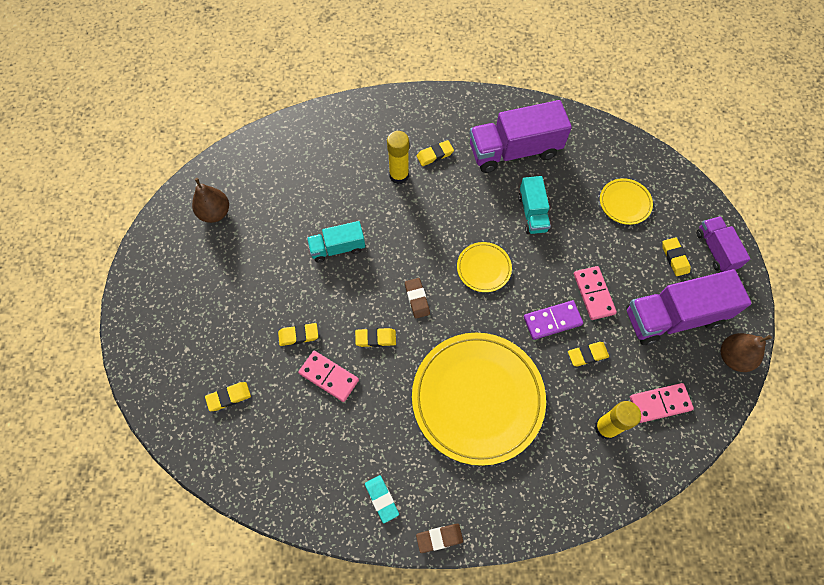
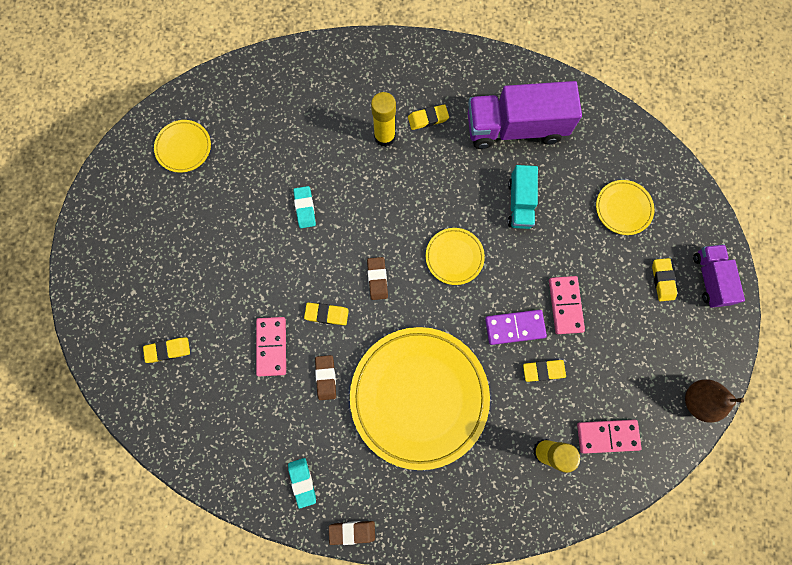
camera: 10 degrees right, 10 degrees up
(215, 213) = (184, 147): brown pear -> yellow plate
(298, 335) = (248, 297): yellow eraser -> none
(329, 376) = (272, 346): pink domino -> pink domino turned 45 degrees clockwise
(337, 248) = (305, 208): turquoise truck -> turquoise eraser
(386, 396) = (326, 377): none -> brown eraser
(673, 317) = (645, 345): purple truck -> none

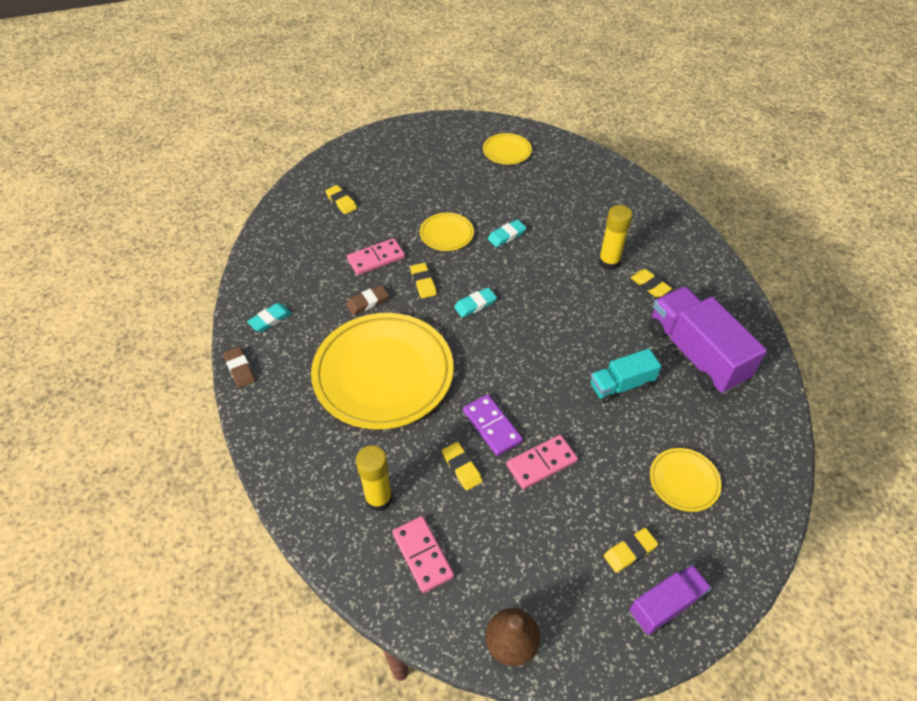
camera: 65 degrees right, 25 degrees down
(377, 279) = (475, 304): brown eraser -> turquoise eraser
(454, 257) = (531, 352): yellow plate -> yellow plate (446, 234)

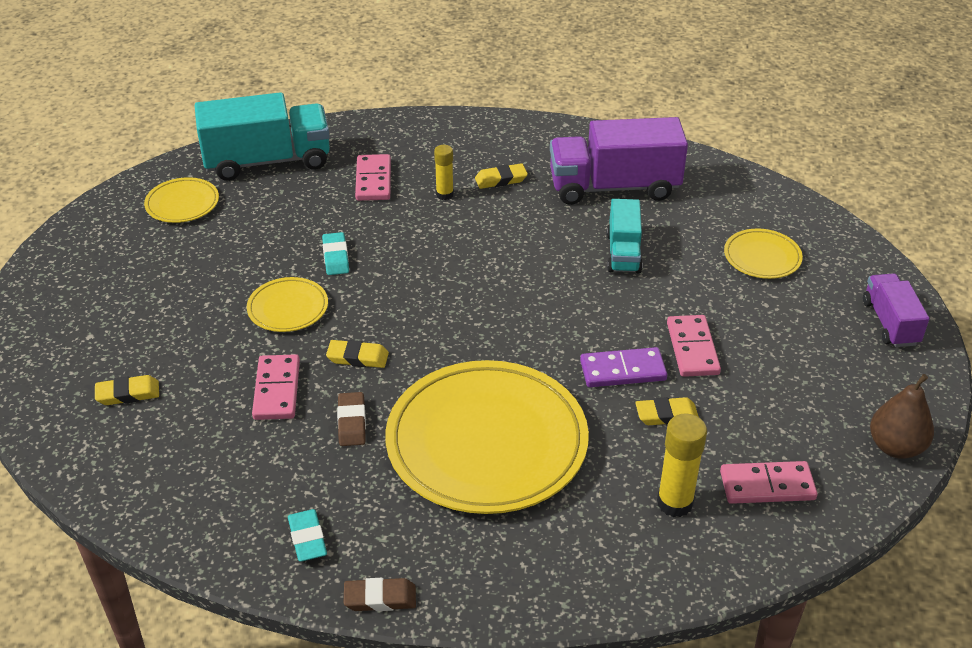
camera: 65 degrees left, 10 degrees down
(475, 304) = (430, 323): turquoise eraser -> none
(574, 167) = (267, 161): none -> turquoise truck
(595, 222) = (373, 180): none -> pink domino
(609, 262) = (444, 194): yellow glue stick -> yellow glue stick, size x0.63
(630, 551) = (825, 324): yellow eraser -> none

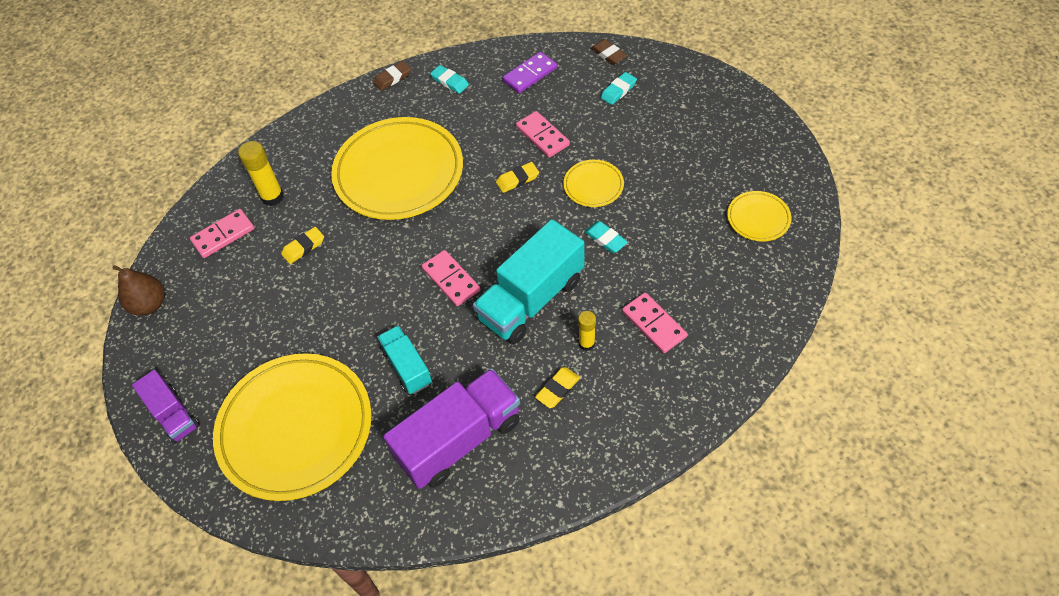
camera: 150 degrees right, 15 degrees up
(128, 394) = (618, 91): yellow eraser -> turquoise eraser
(267, 161) = (752, 293): turquoise truck -> turquoise truck (531, 299)
(352, 422) = (483, 143): brown eraser -> brown eraser (608, 54)
(623, 370) = (348, 263): purple domino -> purple domino (530, 74)
(692, 348) = (310, 306): pink domino -> pink domino (451, 280)
(762, 257) = (295, 428): yellow plate -> yellow plate, size x2.23

